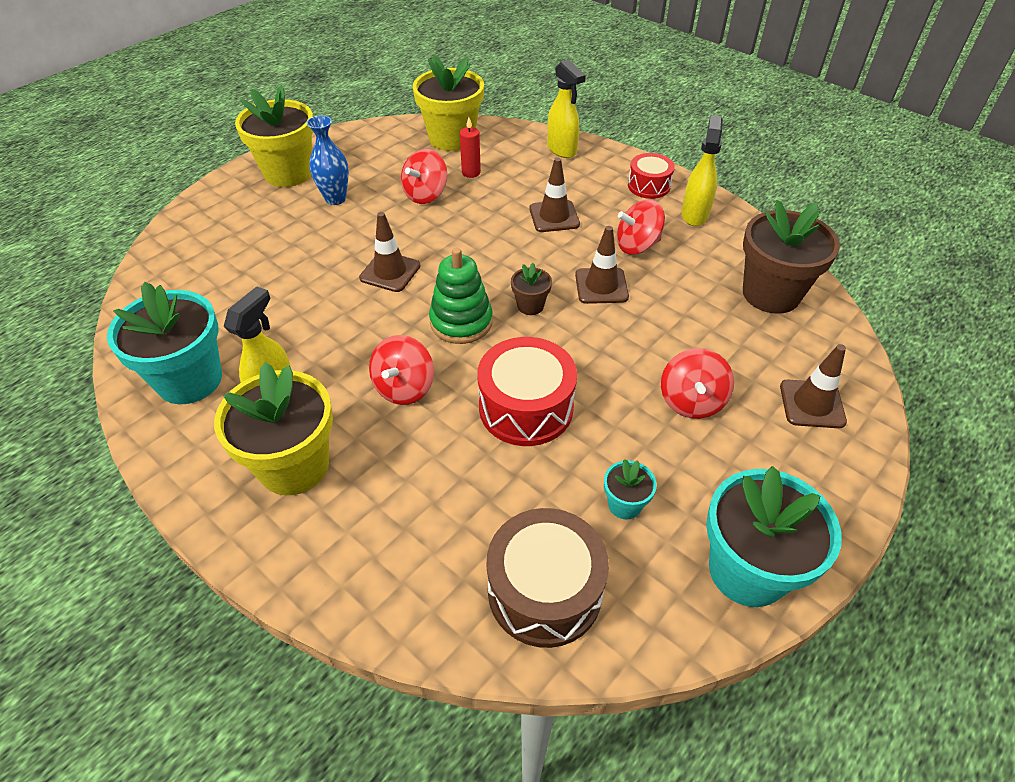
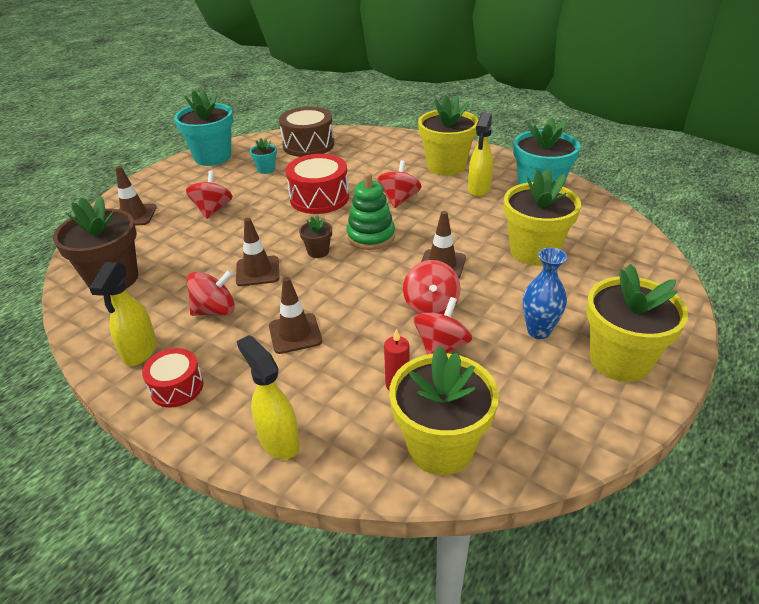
camera: 175 degrees right, 10 degrees down
(277, 278) = (534, 251): none -> yellow flower pot
(420, 229) = (431, 306): none -> red spinning top

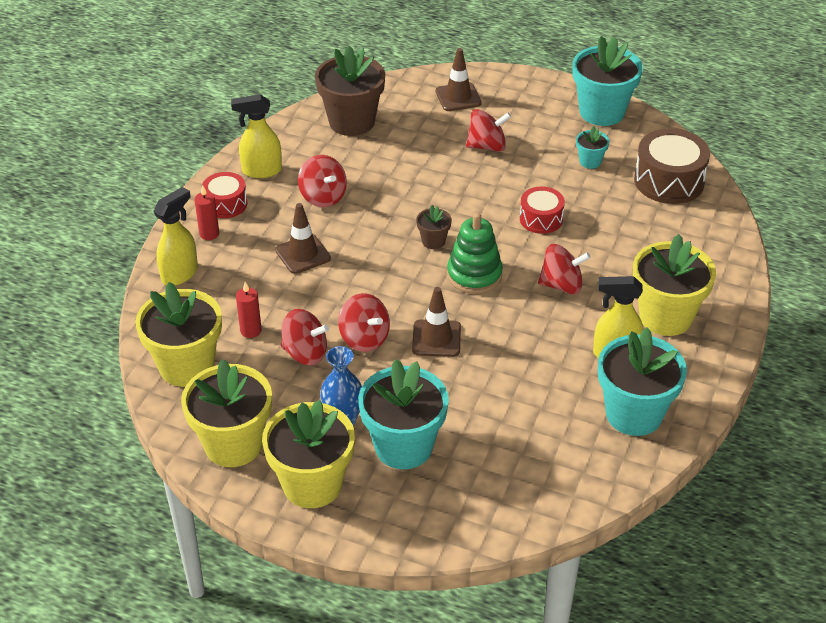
camera: 75 degrees right, 5 degrees up
(221, 407) = (209, 234): none -> red candle
(257, 271) = (388, 207): brown traffic cone -> none
(319, 198) = (541, 219): red drum -> red drum, size x0.60
(431, 306) = (364, 338): red spinning top -> red spinning top turned 120 degrees counterclockwise
(534, 251) = (486, 413): yellow flower pot -> yellow flower pot (233, 444)
(570, 298) = (403, 446): none -> turquoise flower pot

